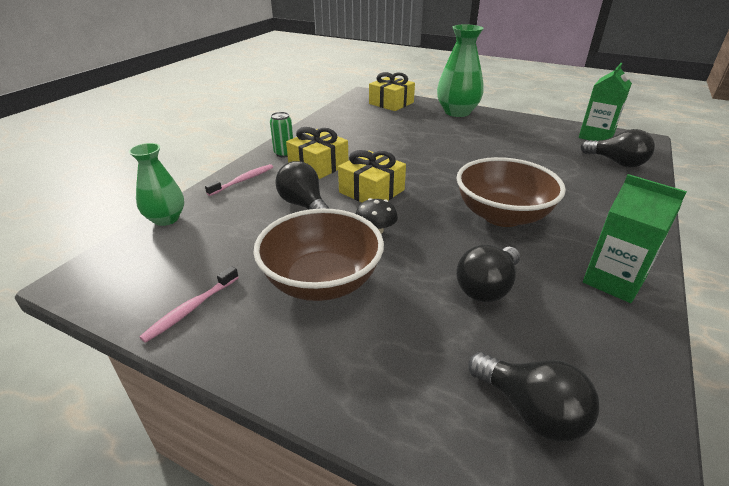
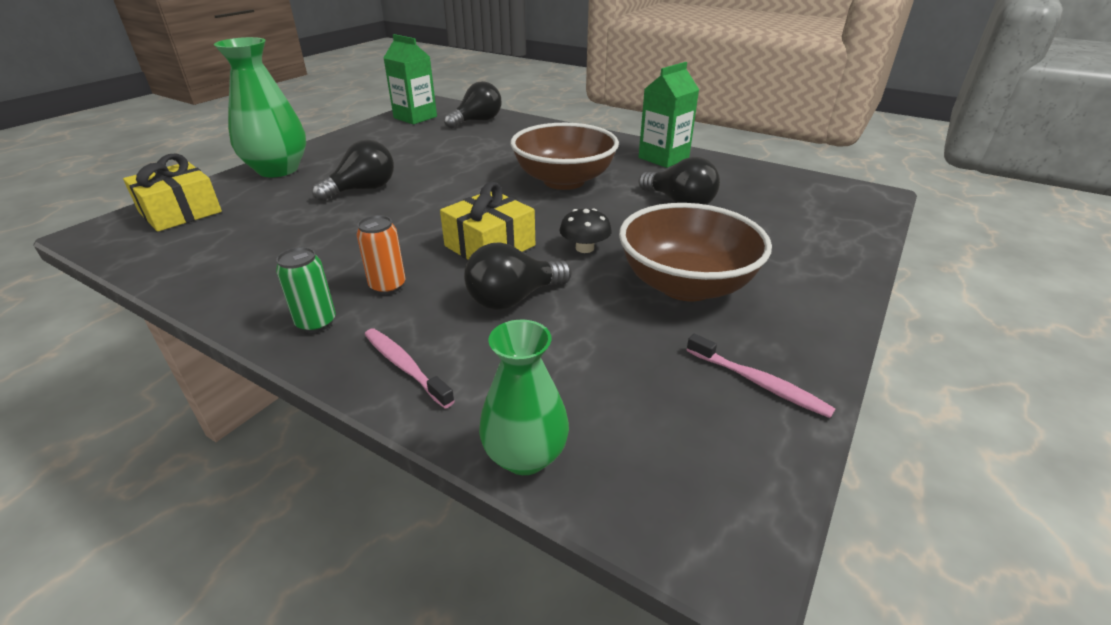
camera: 85 degrees left, 0 degrees up
(318, 165) = (387, 286): yellow gift -> orange can
(530, 410) = (807, 206): black light bulb -> black light bulb (363, 189)

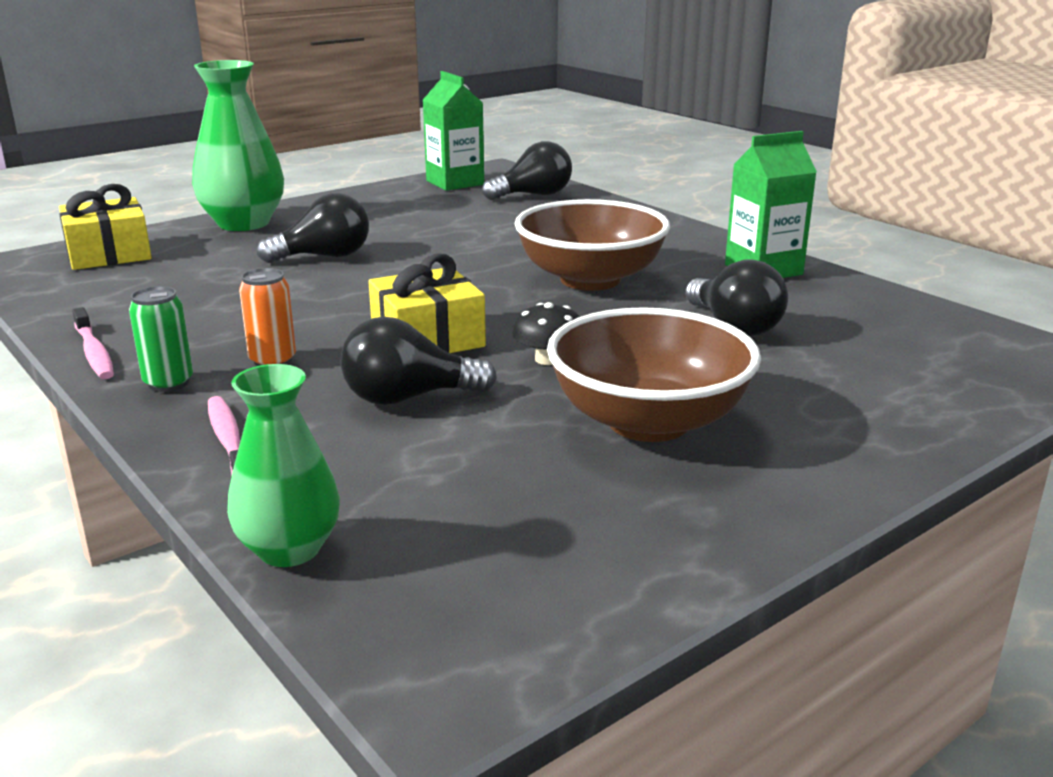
camera: 20 degrees right, 10 degrees down
(758, 383) = (644, 542): pink toothbrush -> pink toothbrush (94, 352)

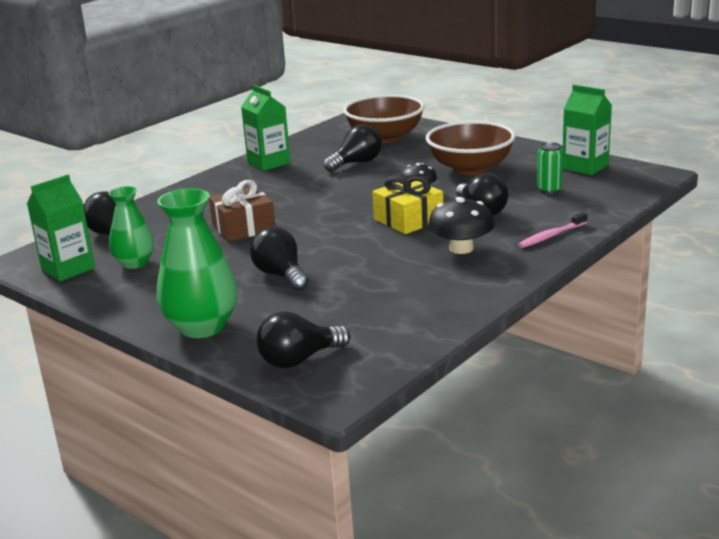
camera: 100 degrees left, 0 degrees up
(94, 352) = (483, 298): pink toothbrush -> none
(109, 254) = (299, 360): yellow gift -> black light bulb
(168, 383) = (506, 266): green can -> green can (549, 190)
(272, 361) = (461, 248): orange can -> black mushroom
(289, 549) = (615, 206): green vase -> green vase (135, 263)
(499, 246) = (243, 227): none -> brown gift
(578, 571) = (585, 167): none -> green carton
(590, 279) = (299, 197): brown bowl -> brown bowl (385, 137)

